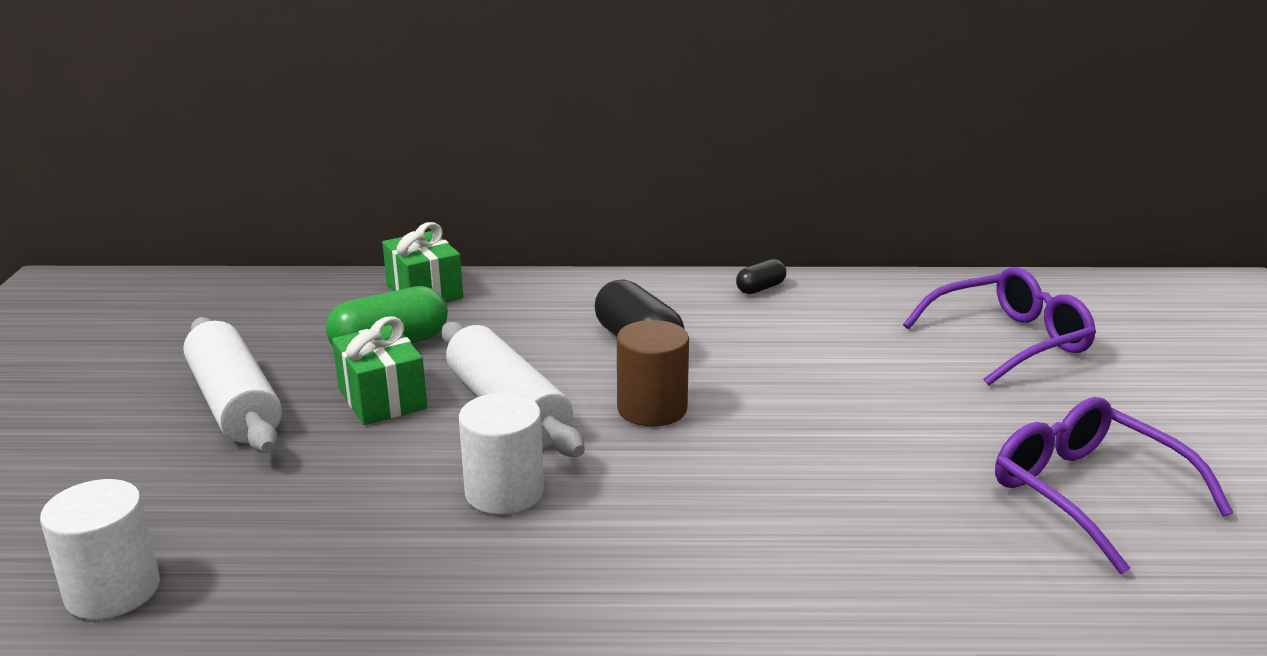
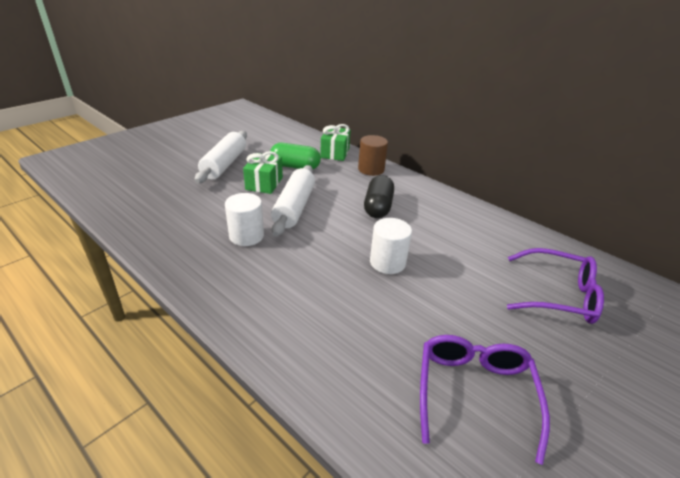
camera: 40 degrees right, 10 degrees up
(112, 591) = (114, 204): white cylinder -> white cylinder (387, 262)
(652, 409) = (341, 234): brown cylinder -> brown cylinder (371, 169)
(760, 288) = (466, 209): black capsule -> none

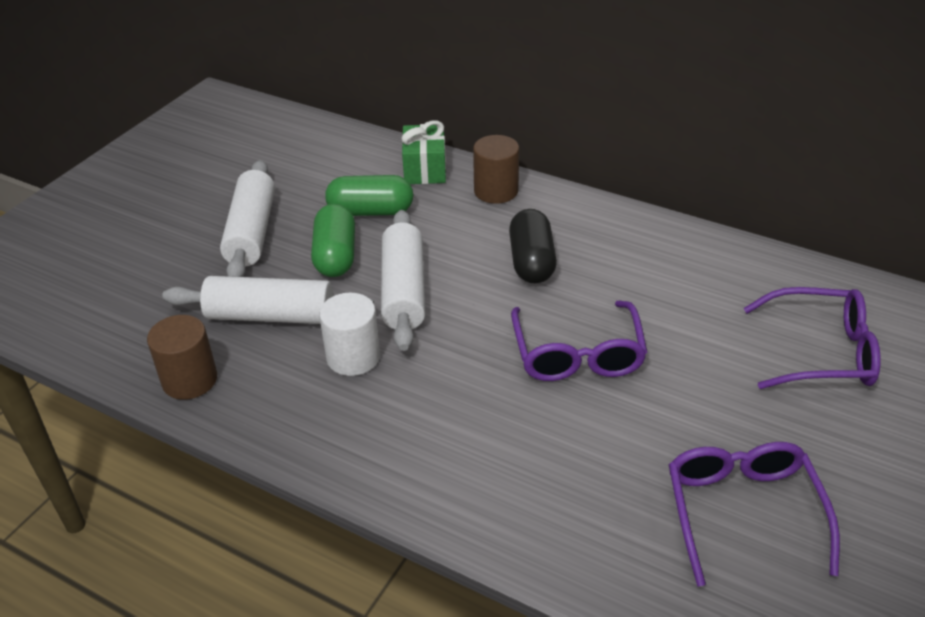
camera: 10 degrees left, 5 degrees up
(145, 229) = (189, 380): none -> brown cylinder
(211, 205) = (271, 316): none -> white rolling pin
(264, 183) = (335, 256): green gift -> green capsule
(387, 262) = (577, 354): white cylinder -> purple glasses

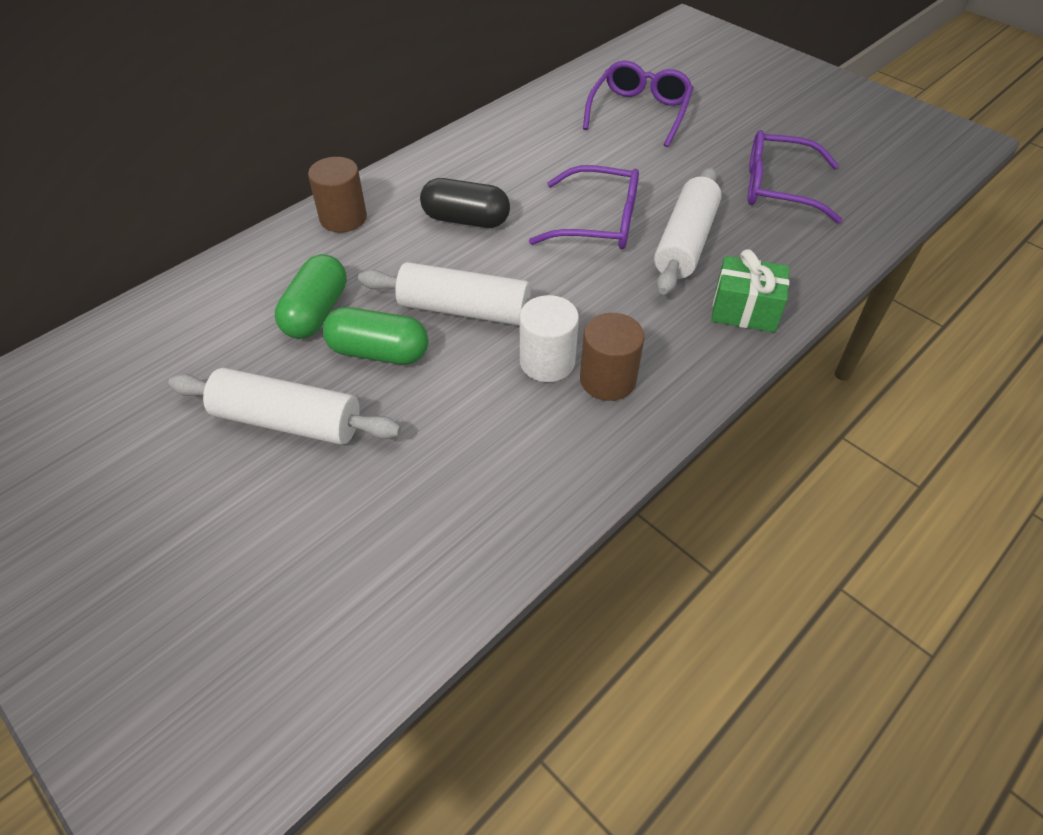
camera: 75 degrees left, 10 degrees up
(189, 380) = (531, 503): brown cylinder -> brown cylinder (607, 379)
(271, 316) = (454, 419): white rolling pin -> white rolling pin (685, 242)
(425, 169) = (268, 258): green gift -> green gift (744, 310)

